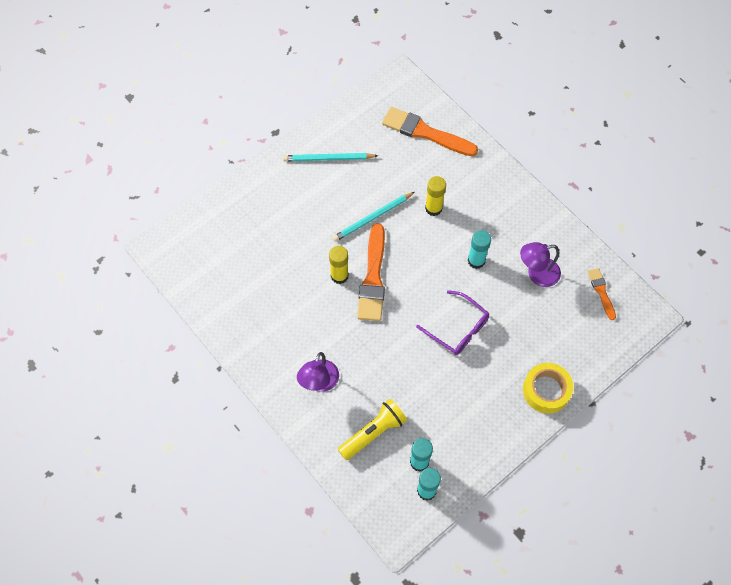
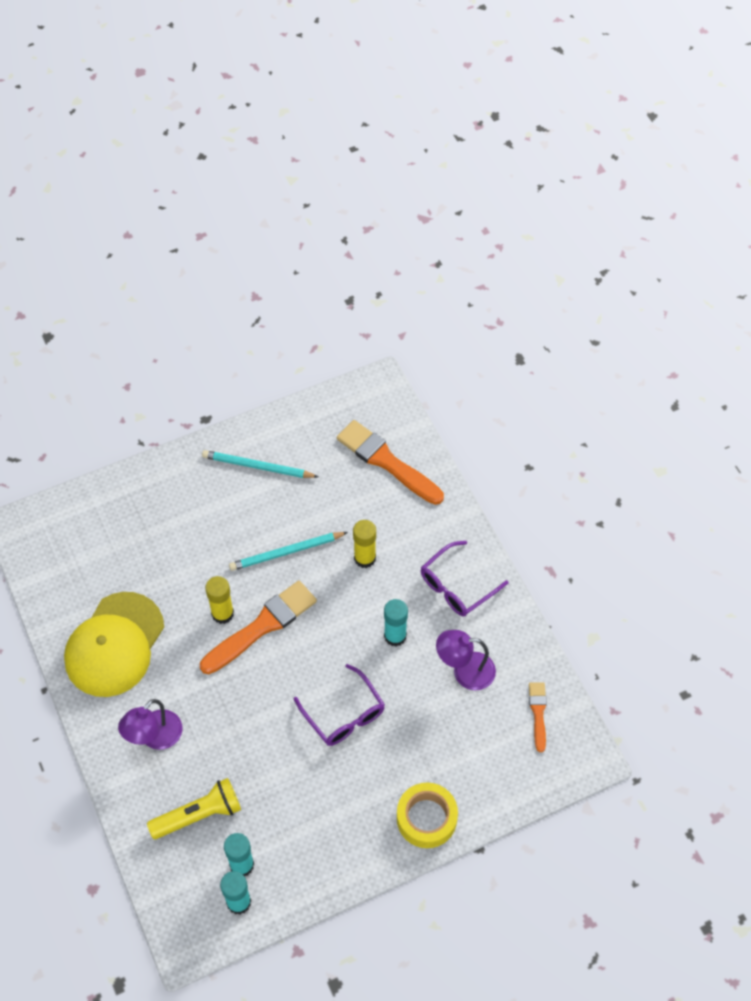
camera: 15 degrees right, 5 degrees down
(263, 320) = (114, 645): none -> yellow cap
(373, 278) = (262, 626): orange brush -> orange brush turned 150 degrees counterclockwise
(509, 212) = (457, 586): none -> purple glasses

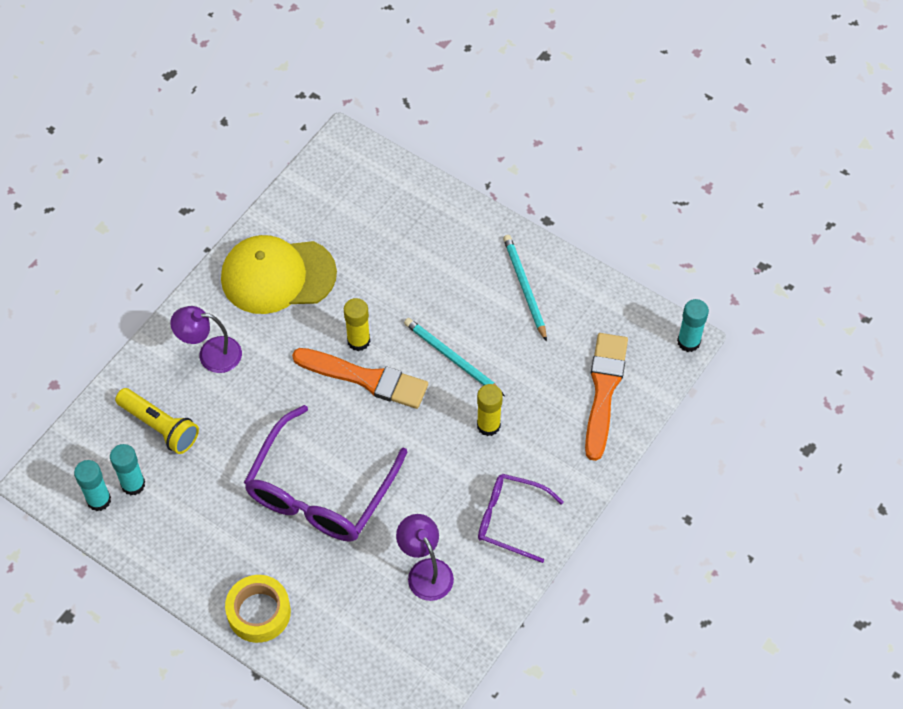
camera: 60 degrees right, 0 degrees up
(344, 714) = (320, 490): purple glasses -> purple glasses, size x1.73
(395, 636) = (424, 492): turquoise glue stick -> turquoise glue stick (688, 342)
(538, 713) = (421, 658): orange brush -> none

